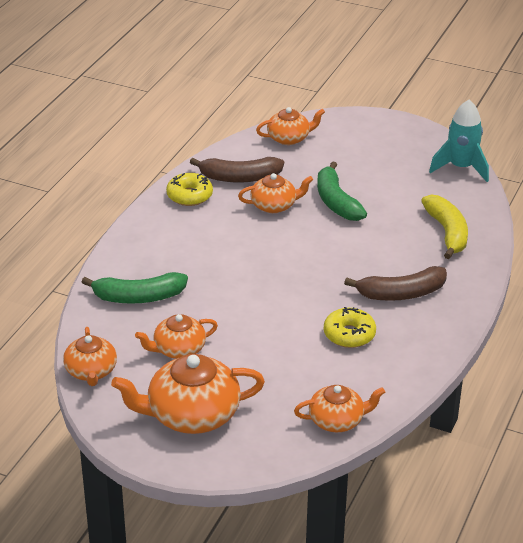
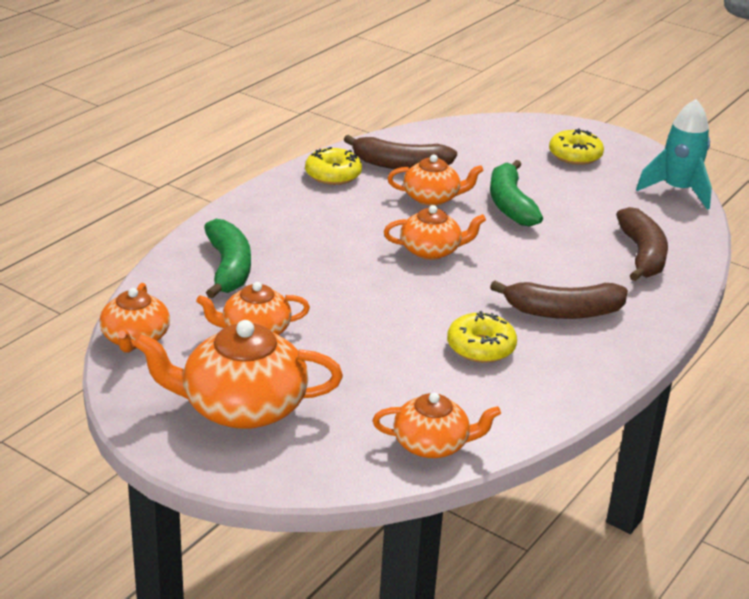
camera: 10 degrees right, 5 degrees down
(138, 297) = (228, 268): green banana -> green banana turned 105 degrees counterclockwise
(289, 138) = (473, 135): orange teapot -> orange teapot (431, 250)
(374, 146) = (575, 155): none -> yellow donut
(447, 233) = (642, 255): yellow banana -> brown banana

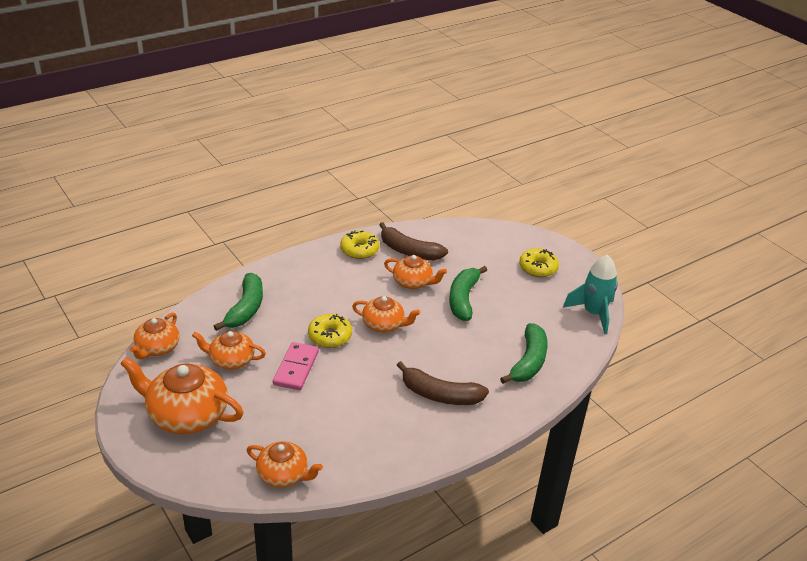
camera: 20 degrees right, 5 degrees up
(353, 322) = (296, 368): none -> pink domino
(481, 347) = (365, 409): yellow donut -> yellow donut (330, 336)
(642, 255) = (528, 362): brown banana -> green banana

